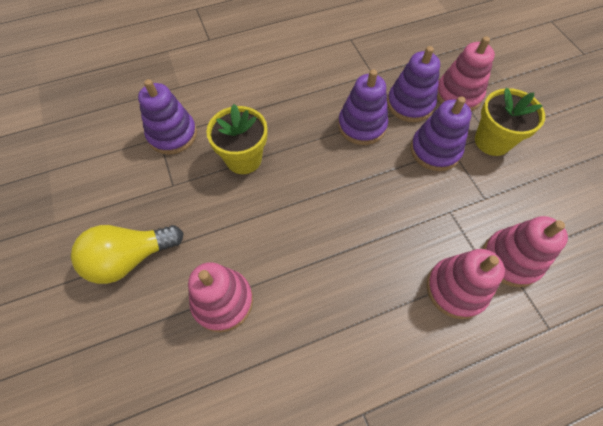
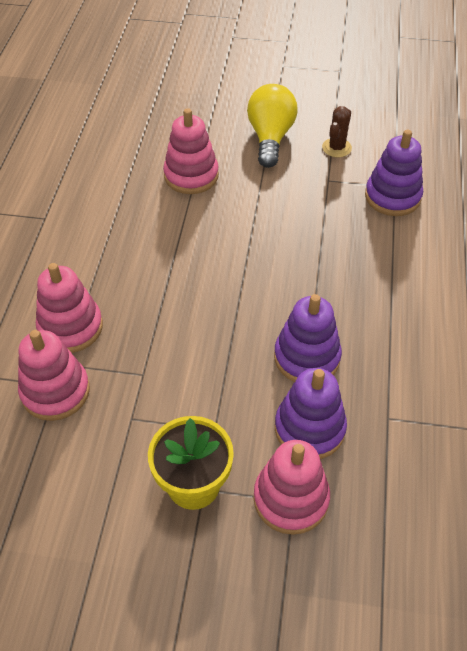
camera: 120 degrees right, 10 degrees down
(123, 196) = (336, 148): none -> brown cactus
(243, 159) = (326, 237): yellow flower pot -> none
(435, 150) = (224, 410): purple stacking toy -> none

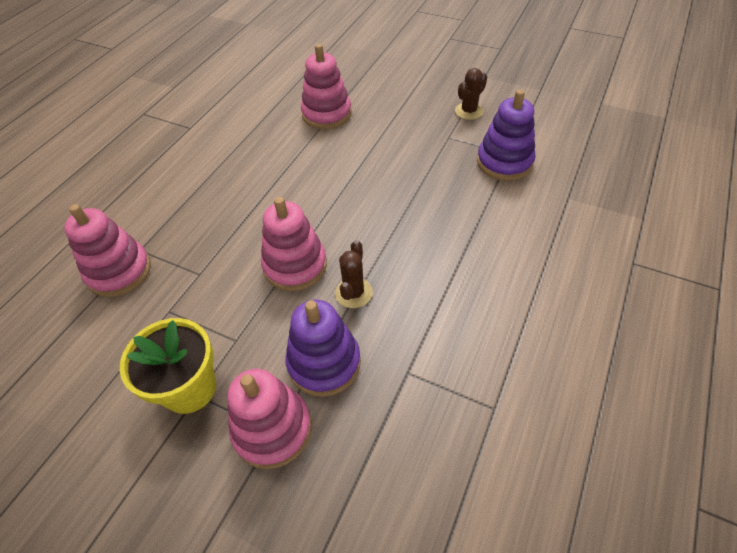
camera: 20 degrees right, 0 degrees up
(70, 327) = (161, 220): pink stacking toy -> pink stacking toy (295, 265)
(270, 138) = (411, 94): yellow light bulb -> none
(307, 357) = (354, 293): purple stacking toy -> brown cactus

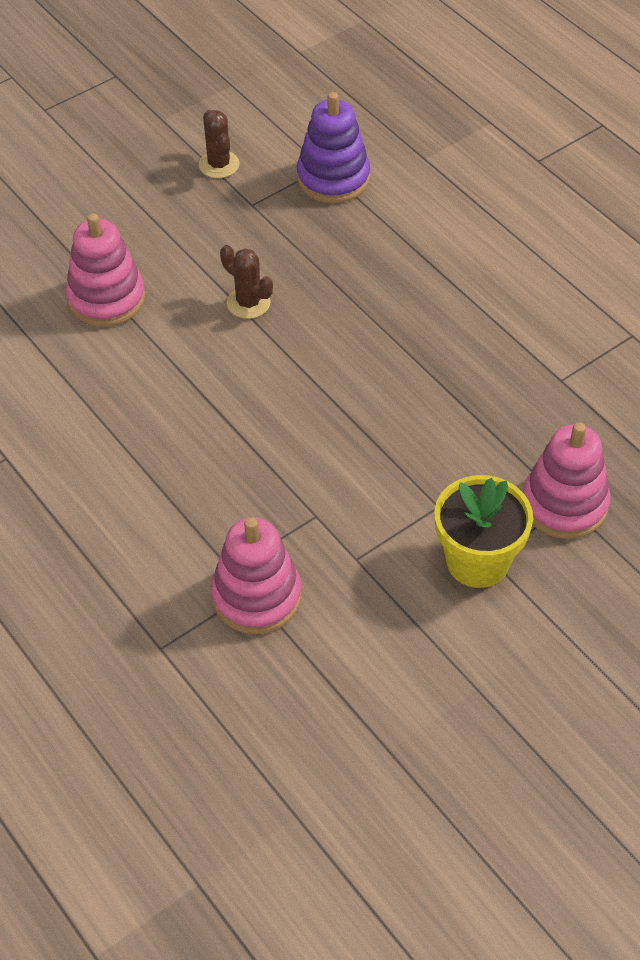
camera: 65 degrees left, 0 degrees up
(295, 265) = (364, 421): pink stacking toy -> none
(324, 363) = (512, 439): purple stacking toy -> none
(354, 293) = (438, 384): brown cactus -> brown cactus (248, 303)

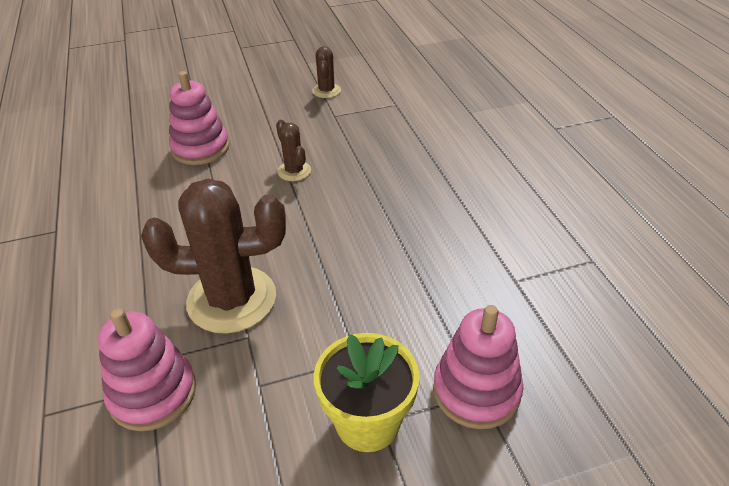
camera: 20 degrees right, 10 degrees down
(274, 482) = (232, 299): none -> brown cactus
(333, 178) = (398, 111): purple stacking toy -> none

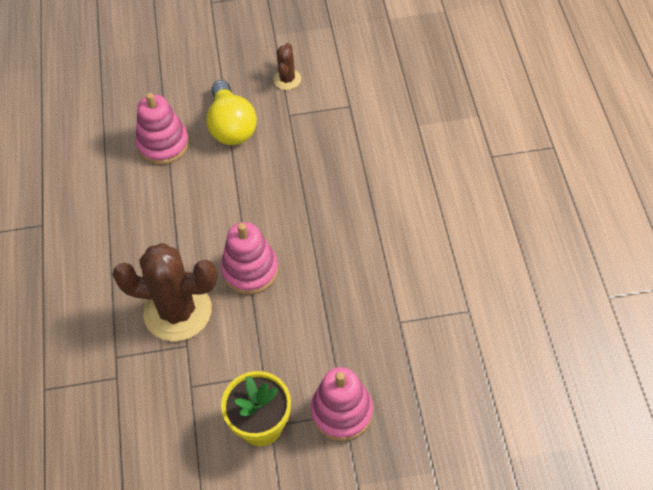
camera: 10 degrees right, 15 degrees up
(153, 393) = (117, 383): pink stacking toy -> pink stacking toy (250, 270)
(274, 129) = (231, 126): none -> yellow light bulb
(294, 171) = (242, 182): brown cactus -> none

